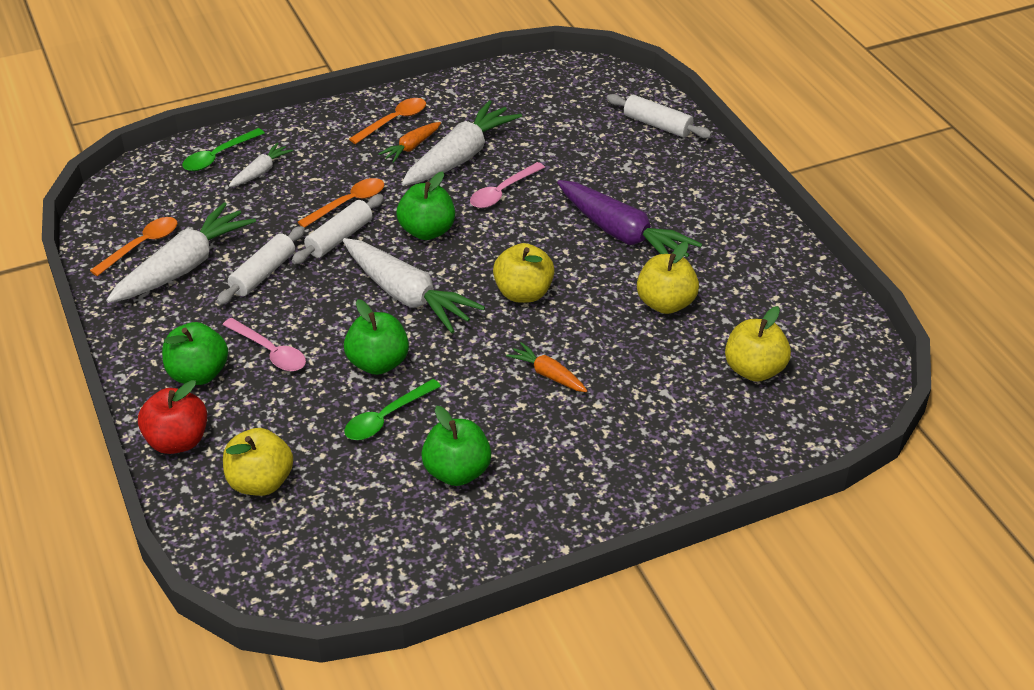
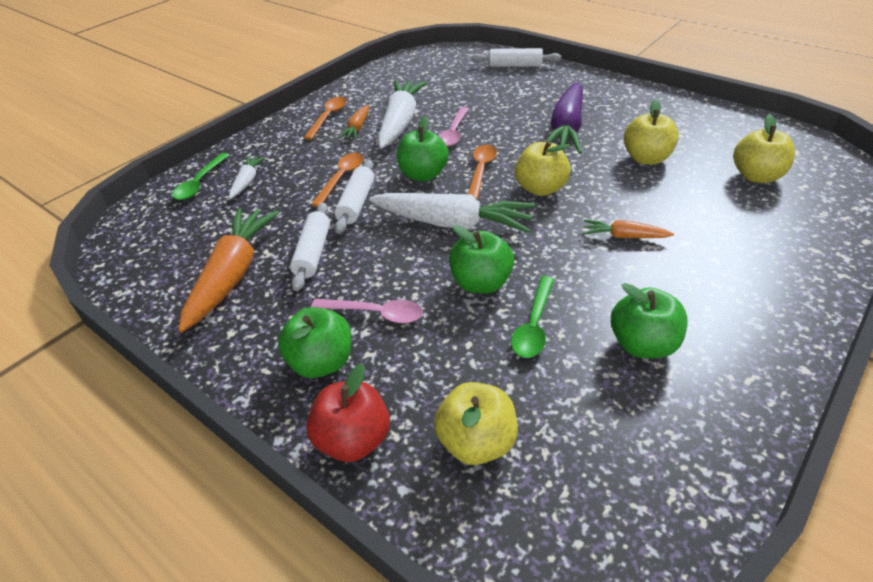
camera: 25 degrees left, 0 degrees up
(141, 246) = (177, 272): orange spoon -> orange spoon (481, 170)
(184, 267) = (233, 275): white carrot -> orange carrot
(622, 234) = (566, 129): purple carrot -> purple carrot turned 90 degrees clockwise

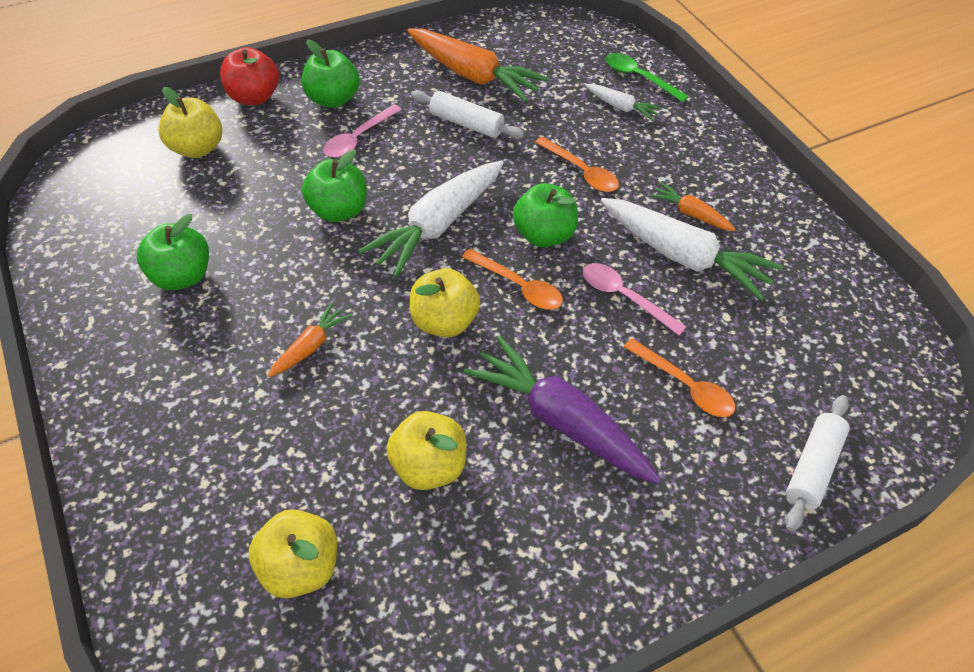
camera: 110 degrees right, 10 degrees up
(328, 117) = (735, 196): orange spoon -> orange spoon (684, 386)
(357, 203) = (524, 170): white rolling pin -> none
(534, 325) = (263, 221): green spoon -> none

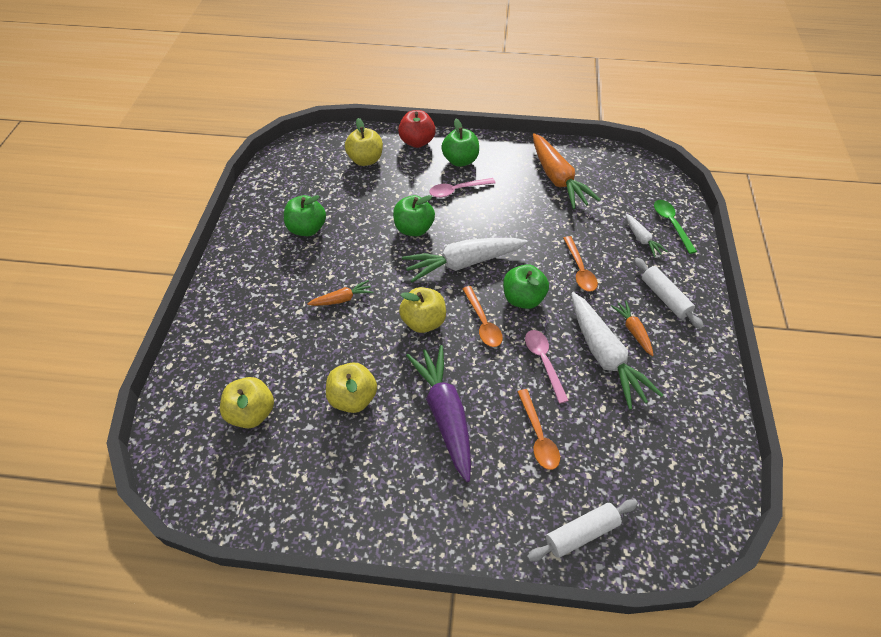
camera: 35 degrees right, 0 degrees up
(466, 123) = (529, 208): white rolling pin -> white rolling pin (665, 297)

